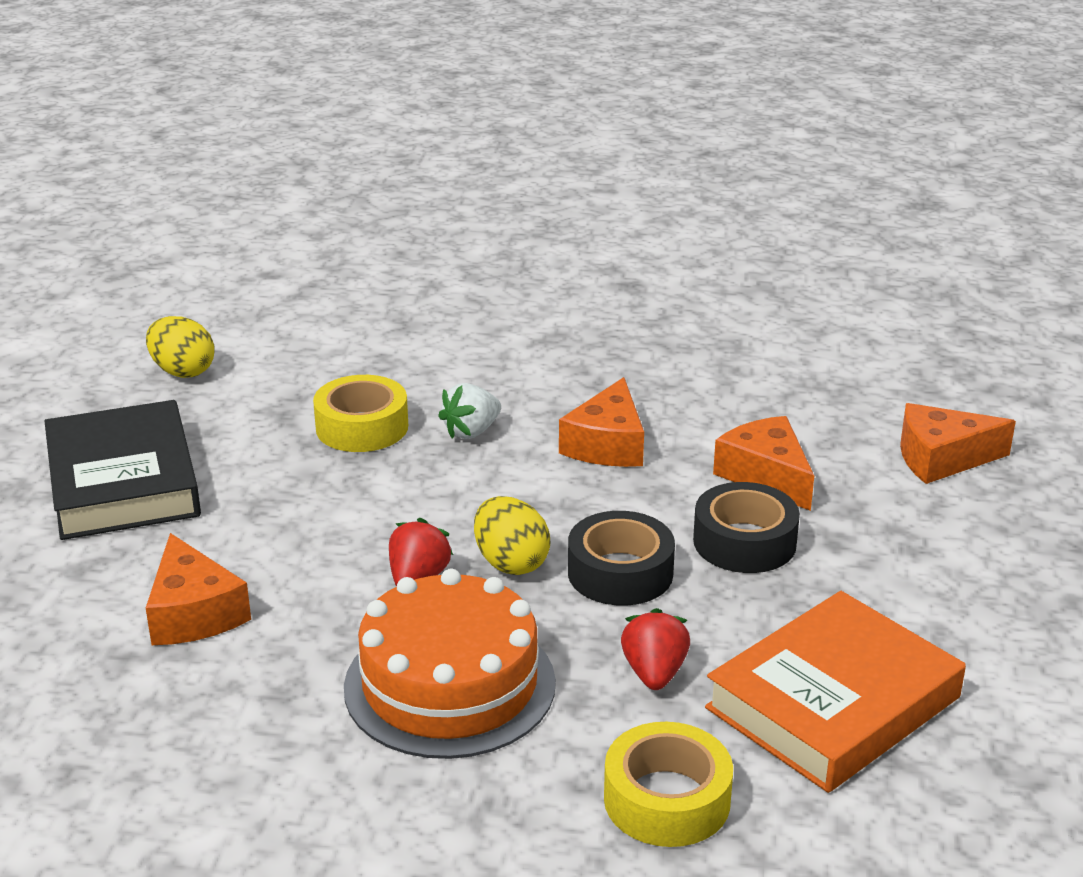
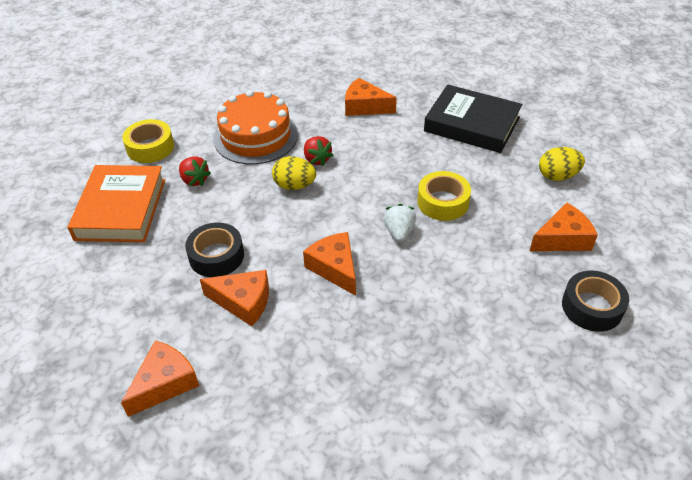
camera: 135 degrees right, 15 degrees up
(317, 330) = (562, 239): none -> orange cheese
(620, 573) = (250, 208): black tape -> black tape (592, 307)

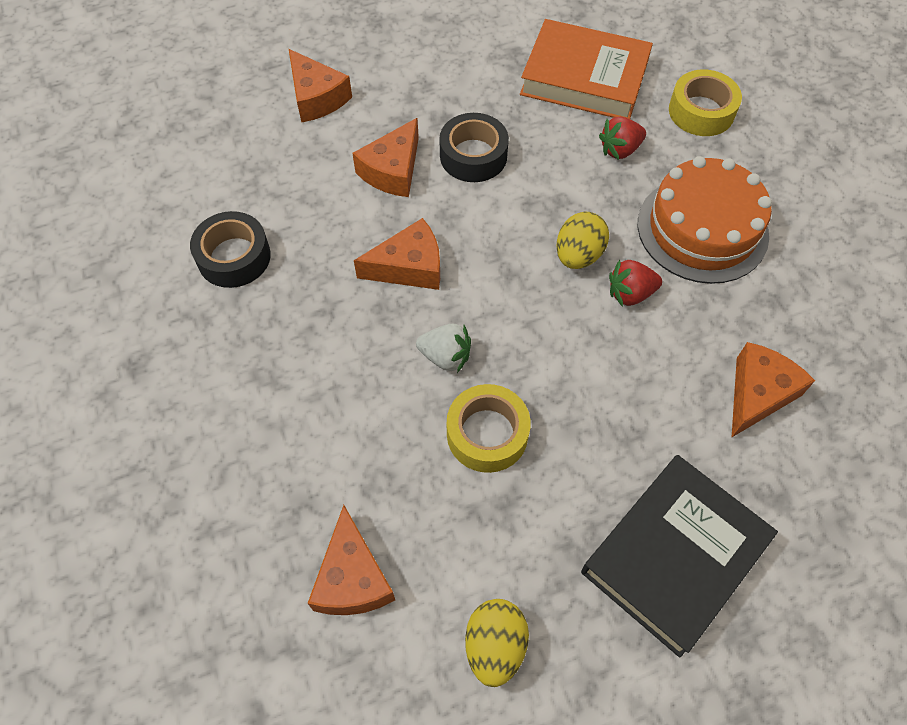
camera: 105 degrees right, 15 degrees up
(592, 307) = (217, 552): black tape -> black tape (234, 257)

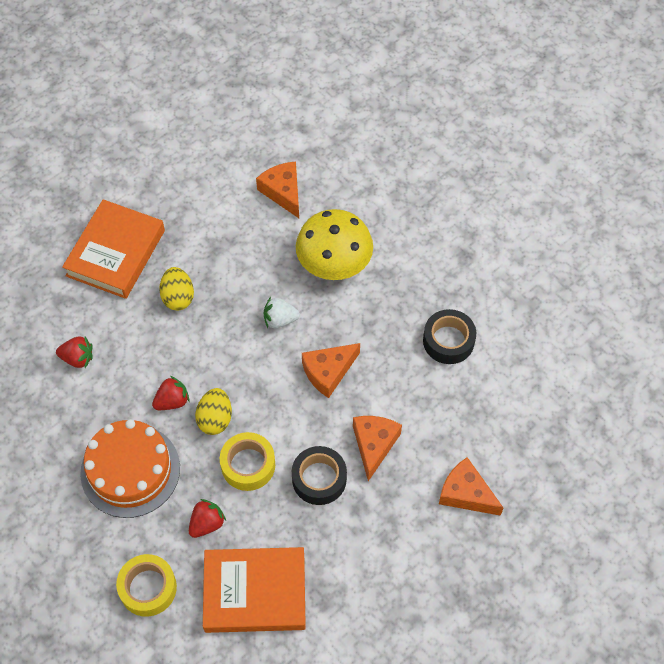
camera: 160 degrees right, 0 degrees up
(329, 415) = (334, 264): none -> yellow mushroom
(487, 434) = (238, 283): yellow tape -> yellow tape (248, 465)
(495, 646) = (199, 186): yellow egg -> yellow egg (178, 297)
(674, 556) = (115, 253): black book -> orange book
(758, 394) = (78, 358): orange cheese -> red strawberry

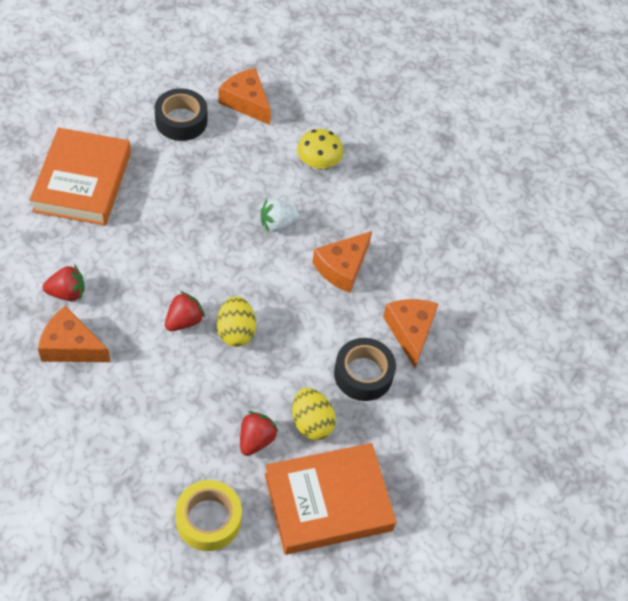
camera: 20 degrees left, 5 degrees down
(130, 470) = (156, 399): orange cake -> none
(178, 297) = (162, 216): yellow egg -> yellow egg (311, 423)
(248, 465) = (284, 372): yellow tape -> none
(334, 264) = (318, 163): yellow mushroom -> yellow mushroom, size x0.57
(448, 341) = (455, 220): black tape -> black tape (181, 121)
(466, 493) = (517, 364): orange cheese -> orange cheese (71, 346)

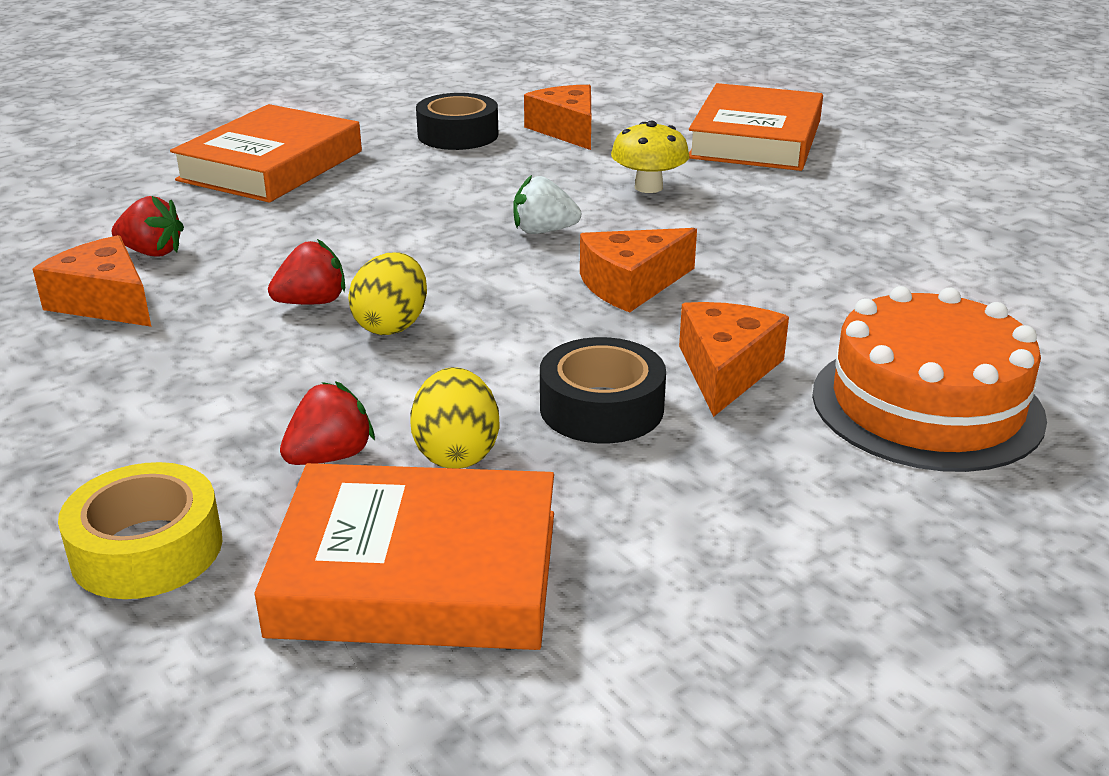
camera: 25 degrees right, 25 degrees down
(362, 93) = (755, 139): none -> orange book
(504, 337) = (926, 405): none -> orange cake

